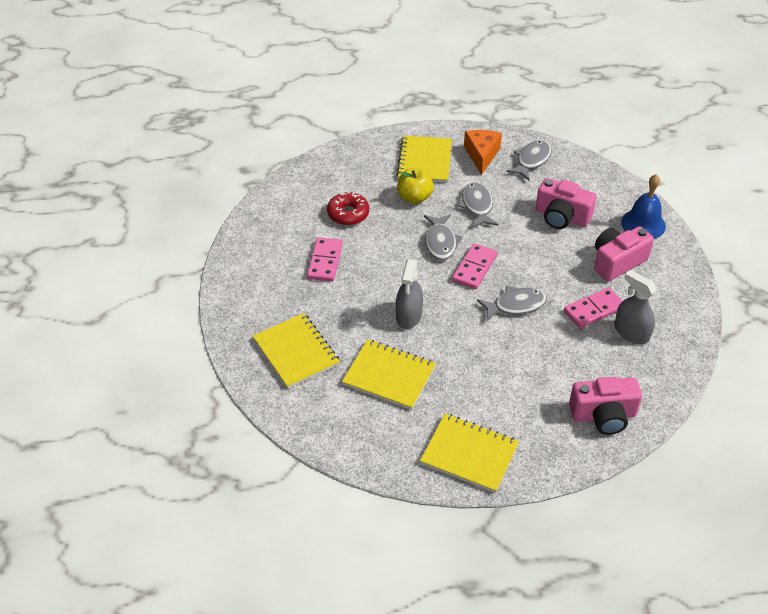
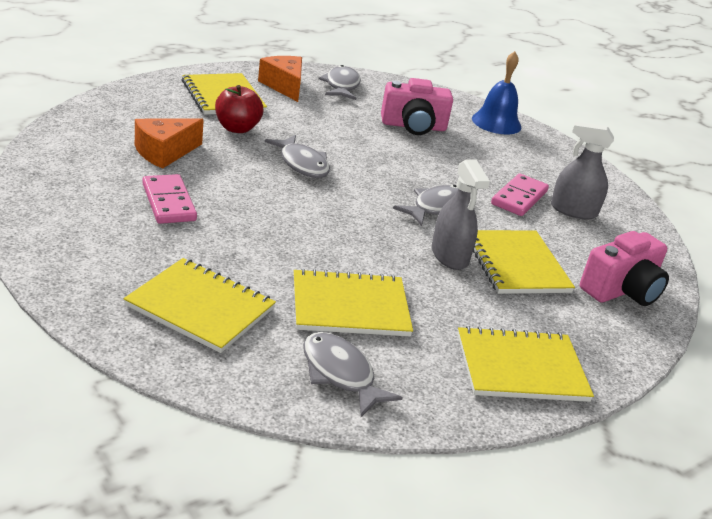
camera: 35 degrees left, 15 degrees down
(348, 214) = (164, 152): red donut -> orange cheese
(409, 315) = (323, 239): grey spray bottle -> grey spray bottle (449, 256)
(414, 197) = (237, 128): yellow apple -> red apple
(474, 268) = (361, 181): pink domino -> none
(477, 206) = (316, 127): grey fish -> grey fish (340, 374)
(536, 371) = (516, 264): none -> yellow notebook
(617, 262) = (502, 155): pink camera -> none

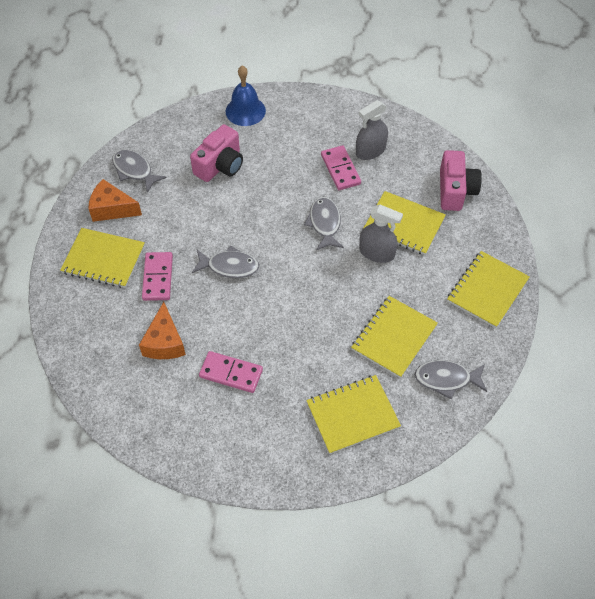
camera: 45 degrees left, 25 degrees up
(237, 128) = (157, 277): red apple -> pink domino

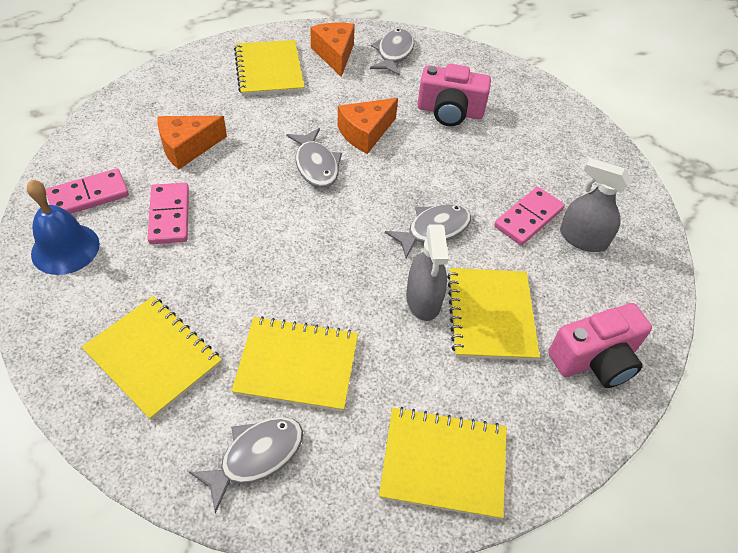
camera: 60 degrees right, 5 degrees down
(157, 277) = (268, 115): pink domino -> pink domino (88, 195)
(213, 224) = (365, 133): none -> orange cheese
(245, 111) = (542, 106): blue bell -> blue bell (65, 248)
(446, 379) = (256, 457): grey fish -> grey fish turned 75 degrees clockwise

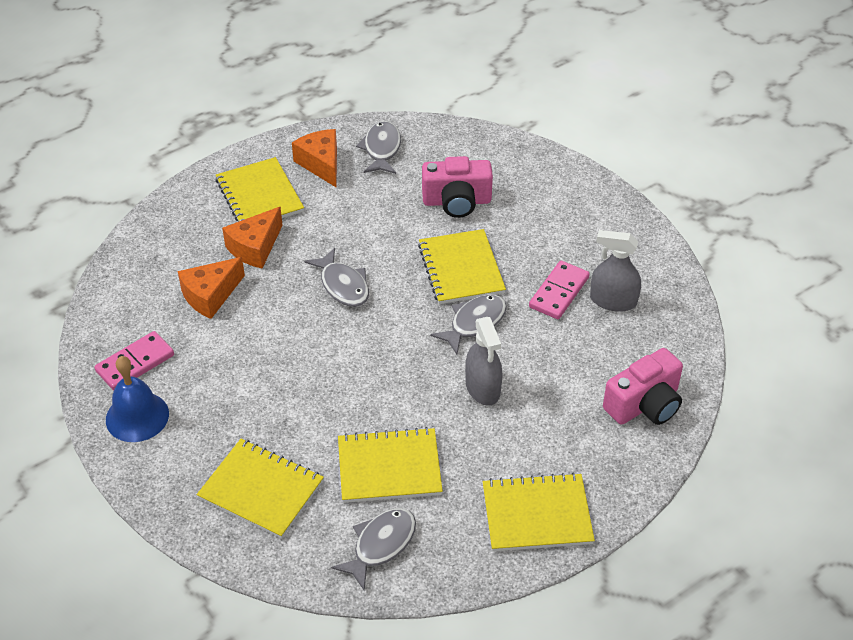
camera: 10 degrees left, 5 degrees down
(169, 215) = (221, 365): pink domino -> none
(365, 133) = (380, 242): orange cheese -> orange cheese (255, 247)
(490, 315) = (545, 388): yellow notebook -> yellow notebook (461, 269)

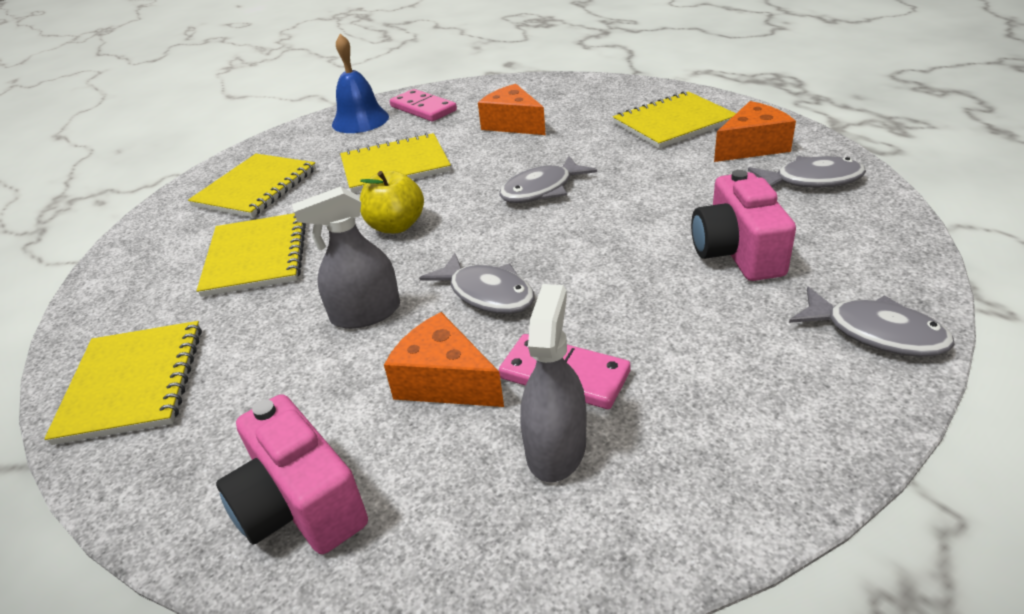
camera: 90 degrees right, 10 degrees down
(255, 247) = (589, 133): orange cheese -> orange cheese (445, 381)
(369, 376) = (396, 226): none -> yellow apple
(381, 545) = (153, 264): grey fish -> grey fish (876, 333)
(461, 269) = (593, 271): yellow notebook -> yellow notebook (395, 166)

